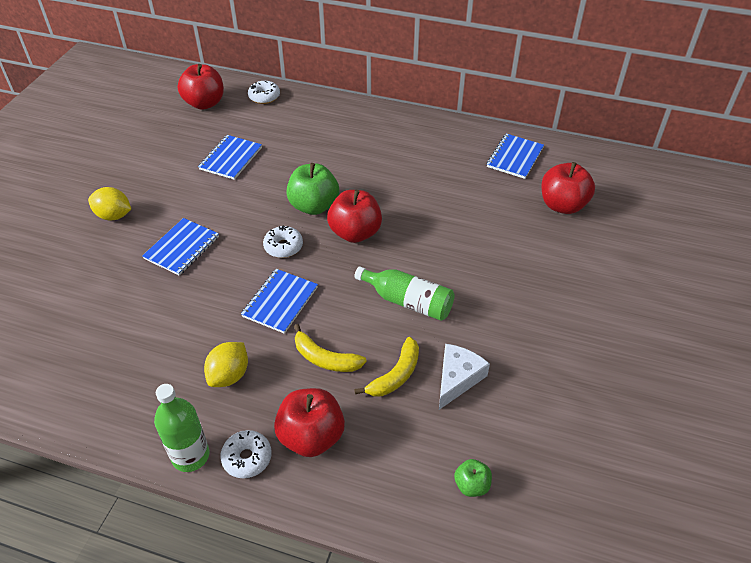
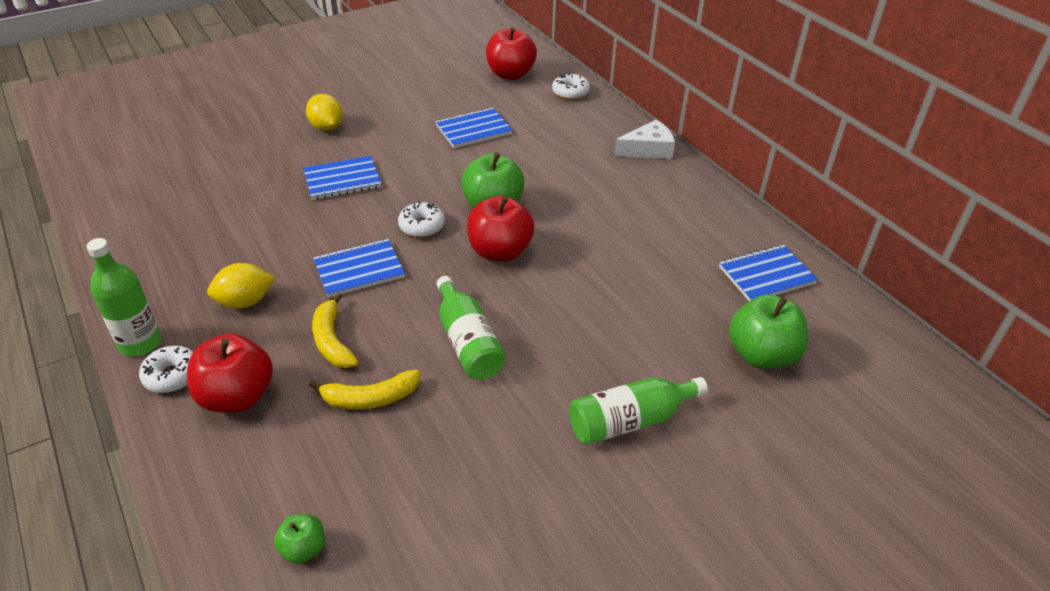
camera: 40 degrees right, 5 degrees down
(457, 378) = (420, 443): white cheese -> white cheese (648, 149)
(544, 285) = (630, 420): none -> green bottle
(562, 205) = (761, 355): red apple -> green apple

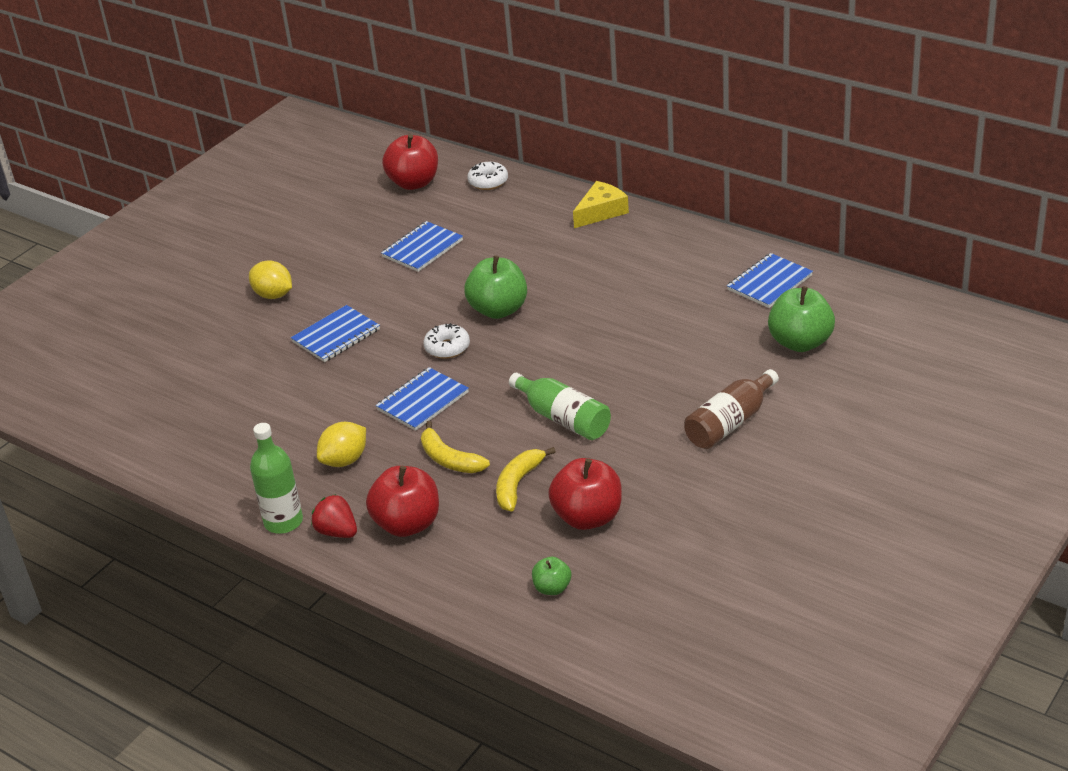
camera: 20 degrees left, 5 degrees down
(172, 375) = (337, 532): white donut -> red strawberry
(370, 398) = (518, 484): yellow banana -> yellow banana turned 150 degrees clockwise
(500, 251) = (534, 343): red apple -> red apple (588, 517)
(630, 420) = (730, 423): green bottle -> brown bottle
(648, 149) = (601, 212): white cheese -> yellow cheese

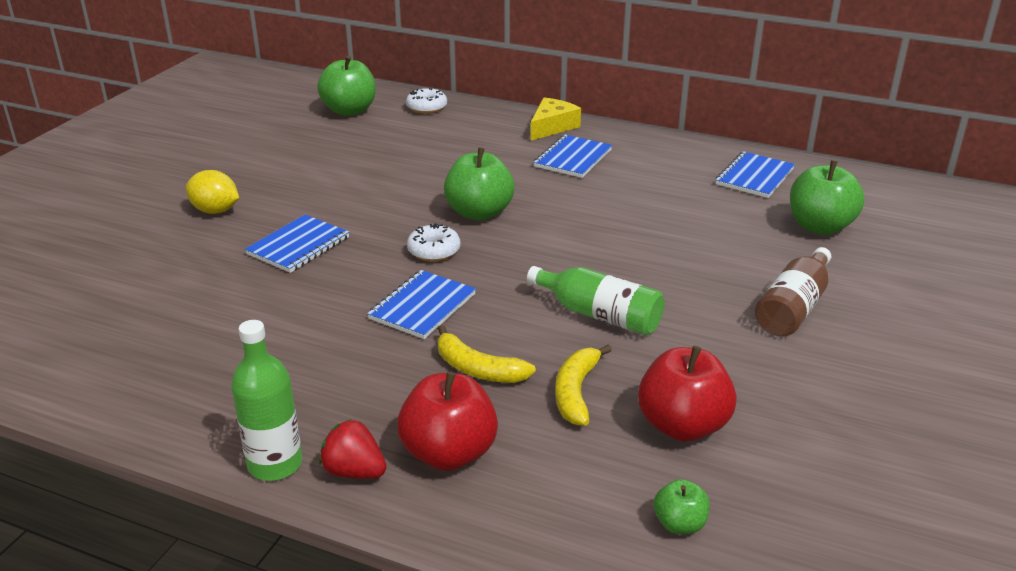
camera: 15 degrees left, 5 degrees down
(345, 460) = (342, 379): yellow lemon -> none
(414, 183) = (349, 111): red apple -> green apple
(422, 248) = (375, 163): blue notebook -> blue notebook (573, 158)

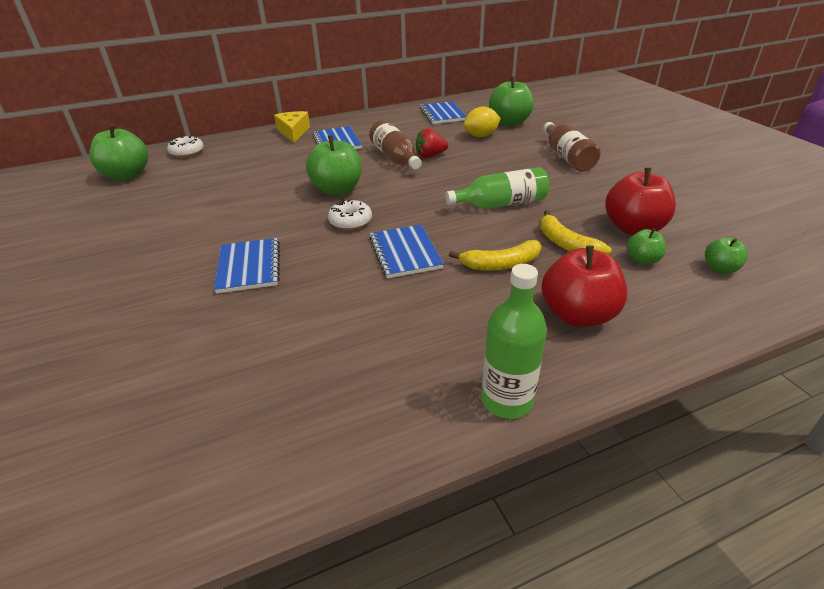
camera: 45 degrees left, 5 degrees up
(215, 211) = (128, 282): yellow lemon -> yellow lemon (481, 136)
(354, 471) = (556, 364): red strawberry -> red strawberry (430, 156)
(595, 206) = (395, 158): none -> brown bottle
(616, 458) = (642, 260): none -> green apple

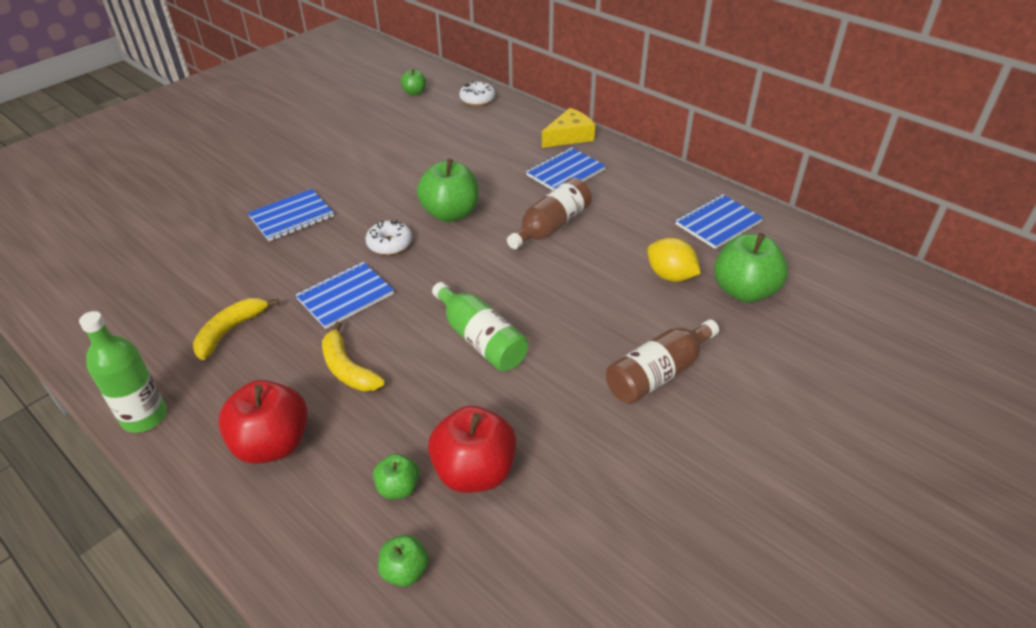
camera: 65 degrees right, 5 degrees up
(127, 175) = (414, 92): green apple -> green apple, size x0.52
(430, 156) = (575, 250): red strawberry -> none
(566, 244) = (409, 413): yellow banana -> yellow banana (230, 331)

